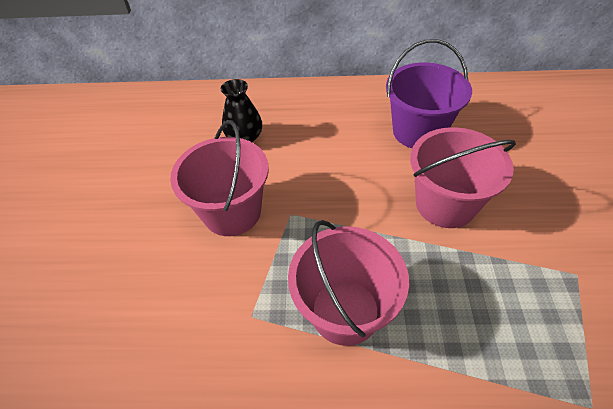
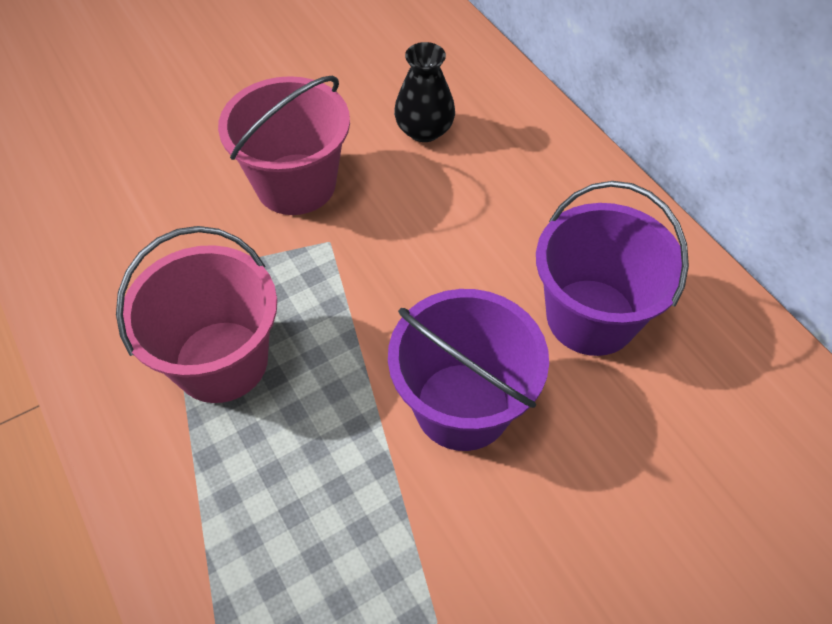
camera: 55 degrees right, 5 degrees up
(445, 204) = (462, 406): pink bucket -> purple bucket

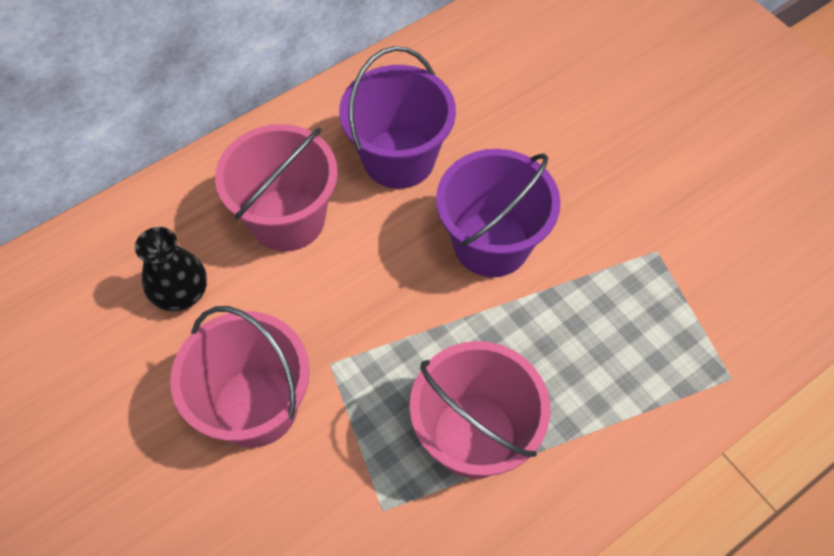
camera: 95 degrees left, 5 degrees up
(506, 210) = (287, 219): none -> pink bucket

